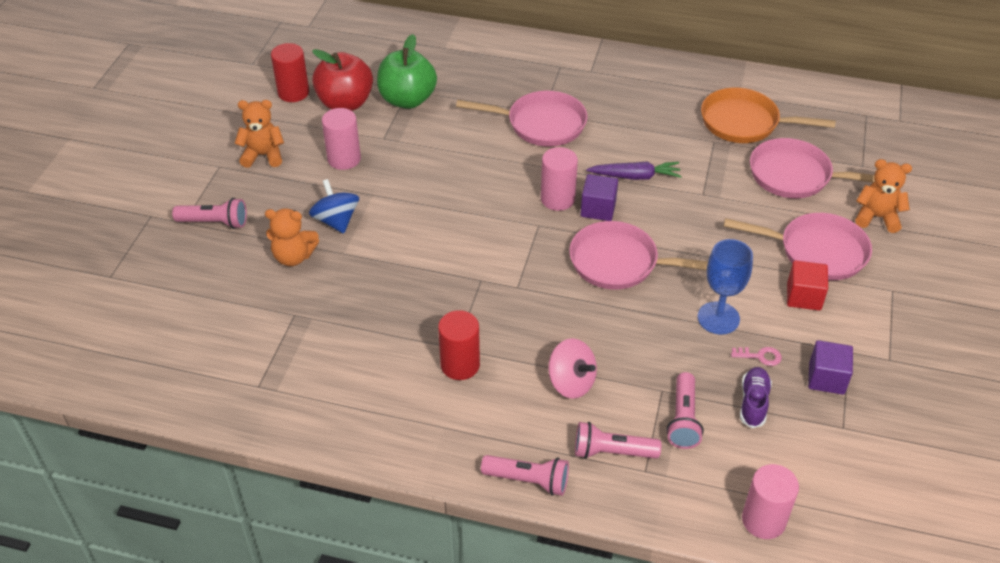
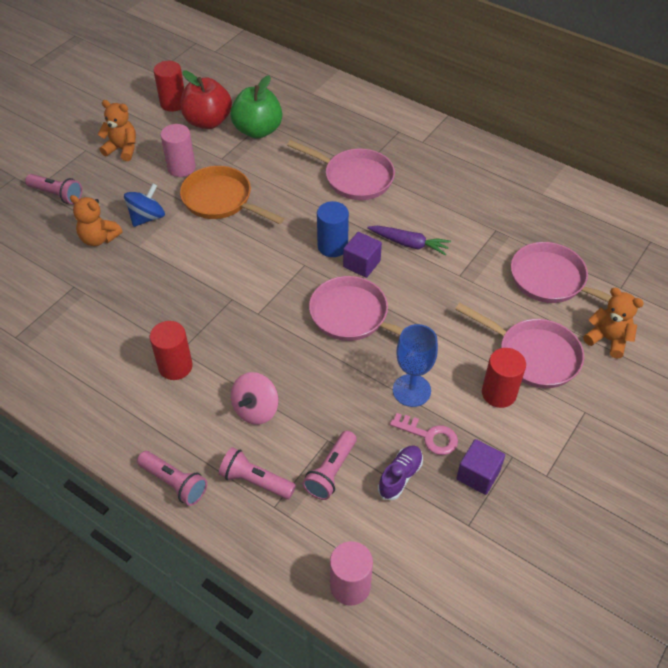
camera: 20 degrees right, 5 degrees up
(336, 221) = (147, 217): blue spinning top -> blue spinning top turned 45 degrees clockwise
(557, 199) = (332, 246): pink cylinder -> blue cylinder
(571, 382) = (256, 409): pink spinning top -> pink spinning top turned 60 degrees clockwise
(745, 123) = (532, 220): orange pan -> orange pan (221, 200)
(760, 356) = (429, 436): pink key -> pink key, size x1.52
(804, 296) = (499, 393): red cube -> red cylinder

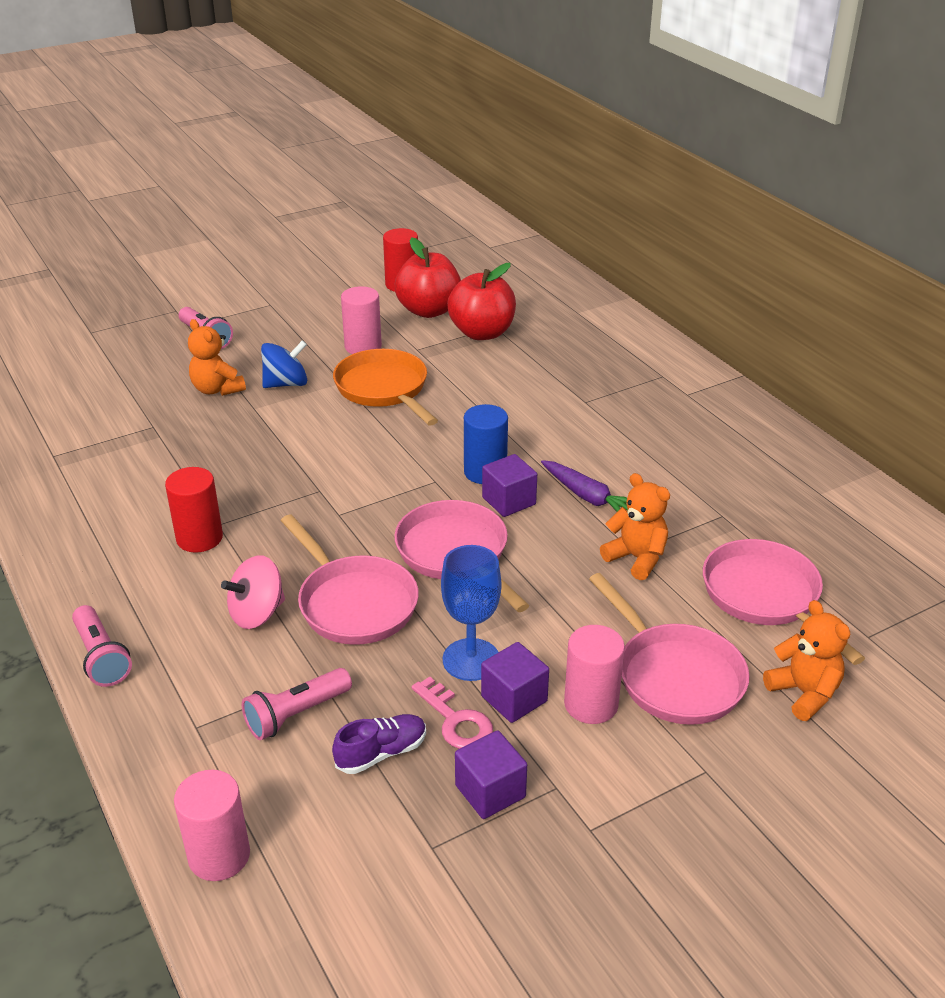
camera: 25 degrees right, 15 degrees down
(122, 149) = (310, 313): orange teddy bear -> orange teddy bear (636, 558)
(255, 481) = (196, 690): pink flashlight -> none
(258, 130) = (482, 333): green apple -> red apple
(354, 178) = (567, 409): pink pan -> pink pan (354, 603)
(453, 407) = (514, 699): none -> purple cube
(499, 393) = (591, 704): red cylinder -> pink cylinder

